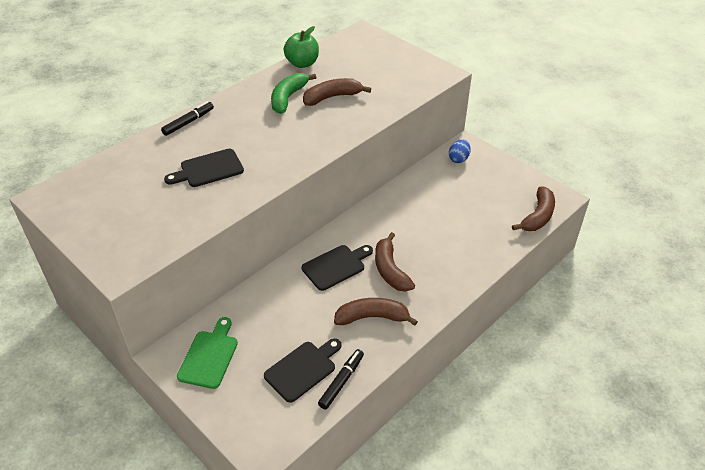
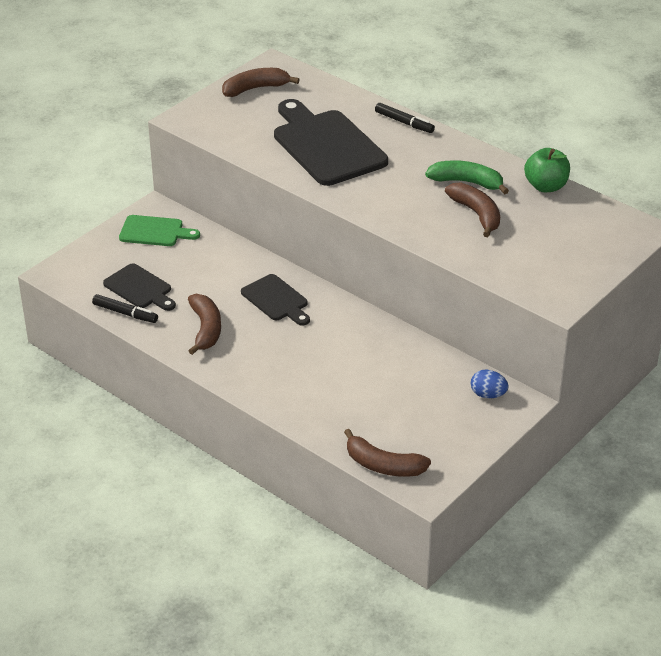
camera: 85 degrees right, 5 degrees down
(208, 169) = (326, 145): black cutting board -> black cutting board, size x1.85
(390, 270) = (274, 339): brown banana -> brown banana (255, 89)

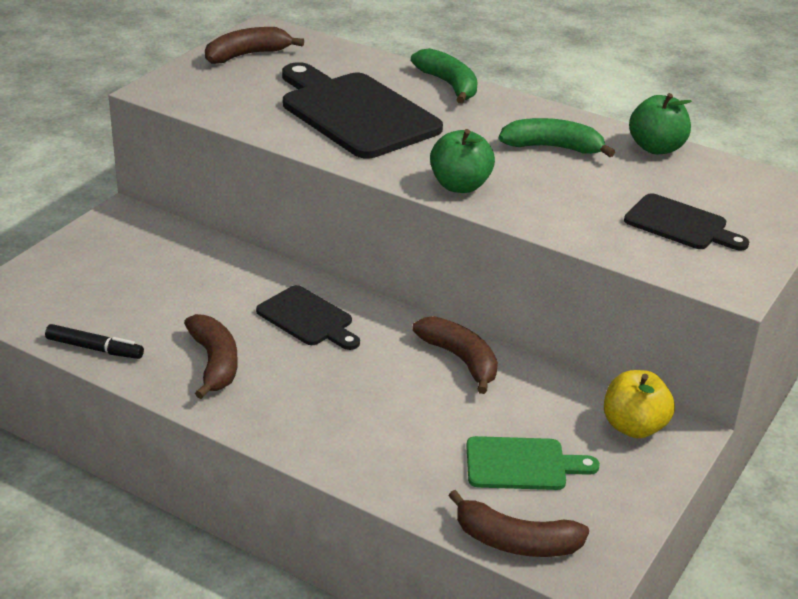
camera: 10 degrees left, 5 degrees down
(140, 288) = (112, 314): black cutting board -> black cutting board (680, 224)
(155, 232) = (125, 242): green cutting board -> green cutting board (522, 464)
(388, 212) = (460, 186): none -> green apple
(404, 122) = (449, 85): black marker -> green banana
(476, 214) = (579, 183): brown banana -> brown banana (460, 360)
(488, 395) = (634, 427): blue egg -> yellow apple

